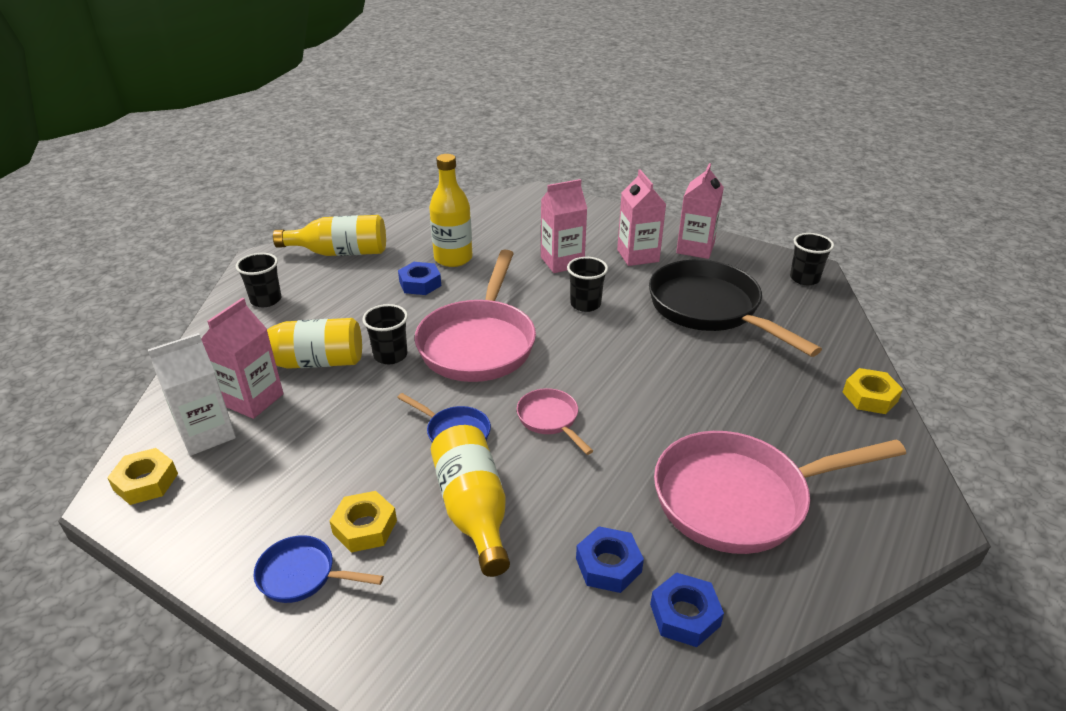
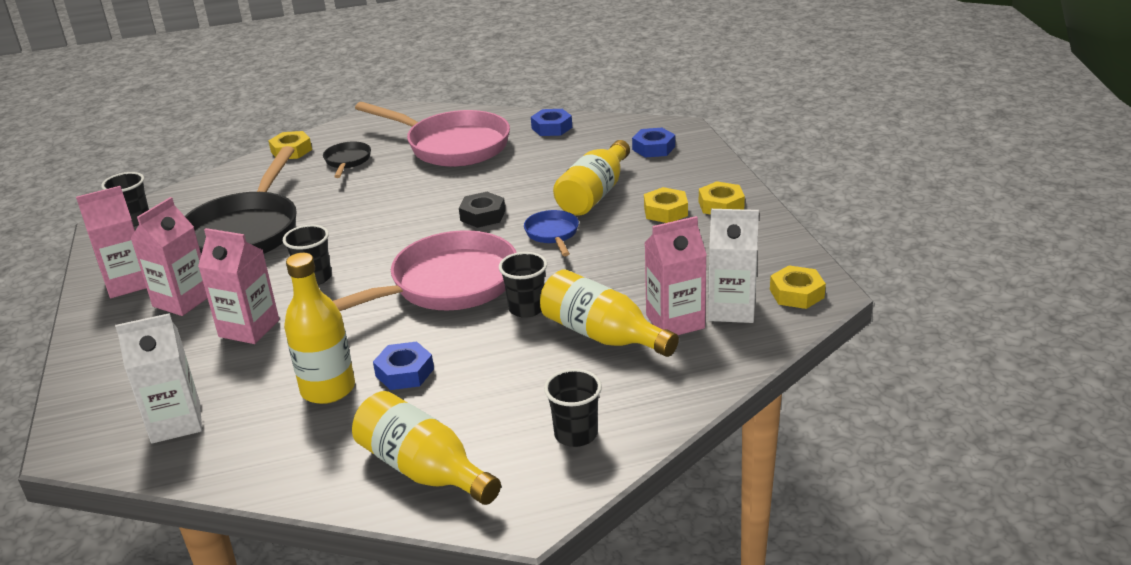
camera: 135 degrees left, 5 degrees down
(303, 575) = (721, 205): blue pan -> yellow nut
(507, 216) = (176, 423): none -> white carton
(550, 420) = (483, 215): pink pan -> black nut
(608, 565) = (558, 151): blue nut -> blue nut (653, 148)
(792, 413) = (347, 161): none -> black pan

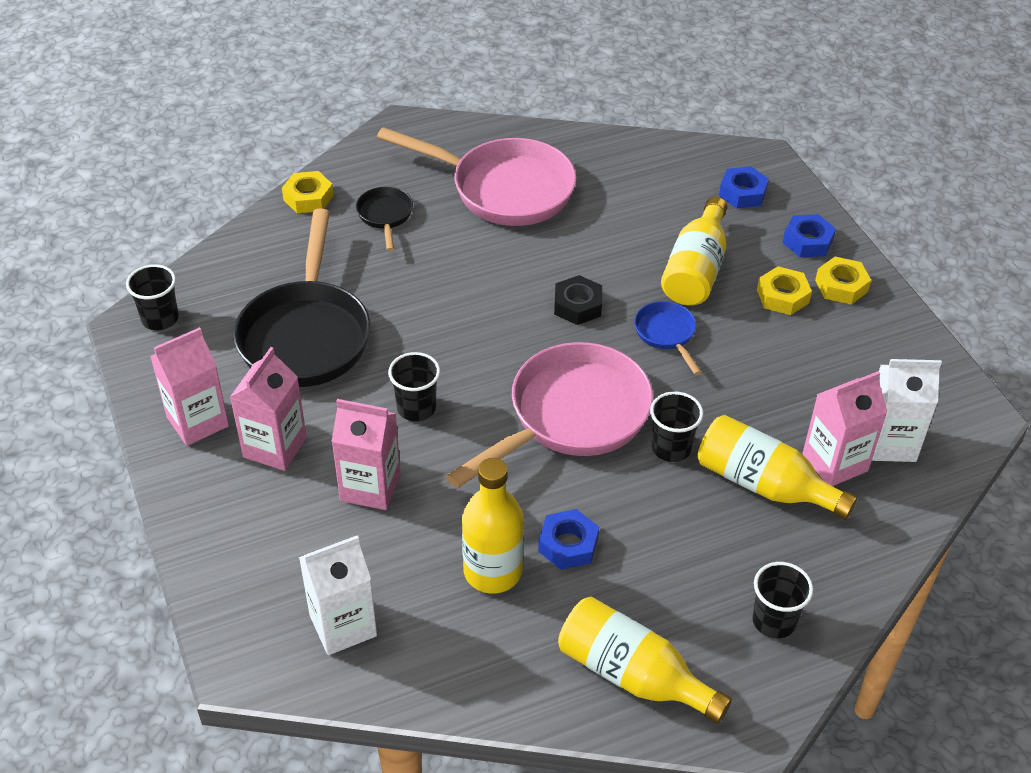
camera: 10 degrees left, 15 degrees up
(552, 128) = (614, 158): blue nut -> blue nut (807, 241)
(796, 294) = (951, 418): yellow nut -> none

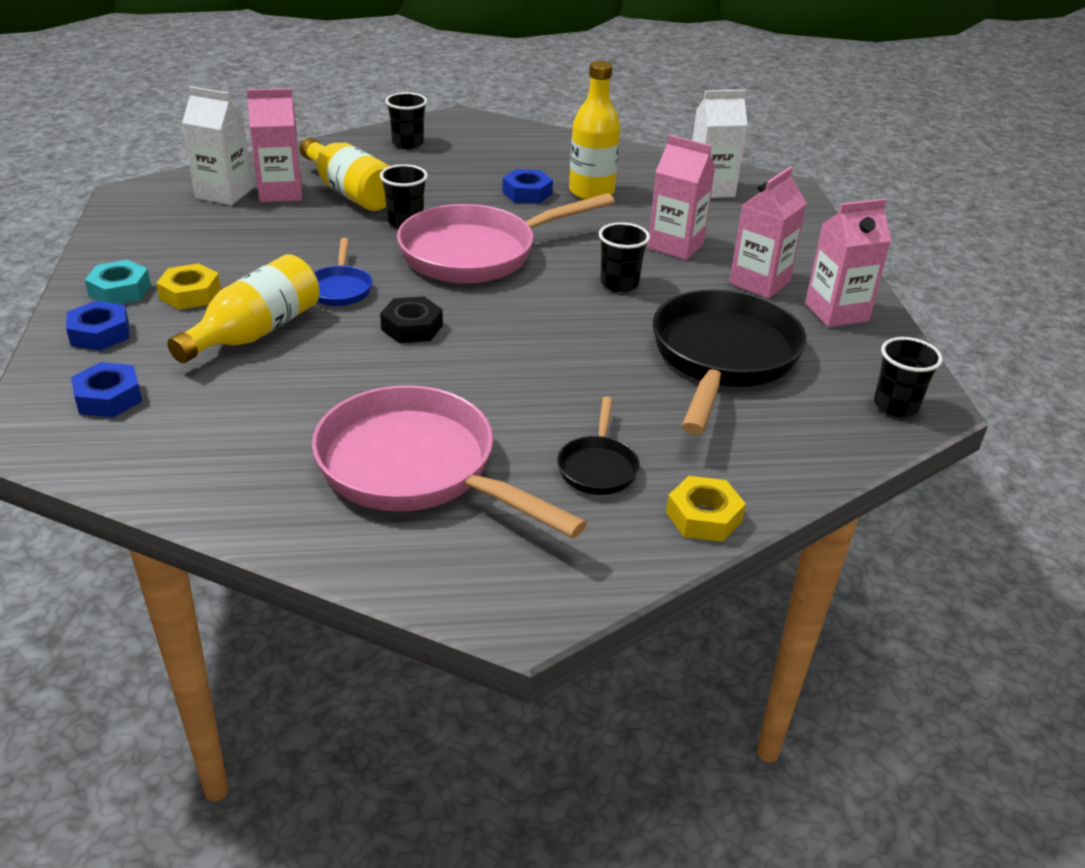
camera: 165 degrees left, 10 degrees down
(633, 675) = (519, 142): yellow bottle -> none
(841, 286) = (120, 290): yellow nut -> turquoise nut

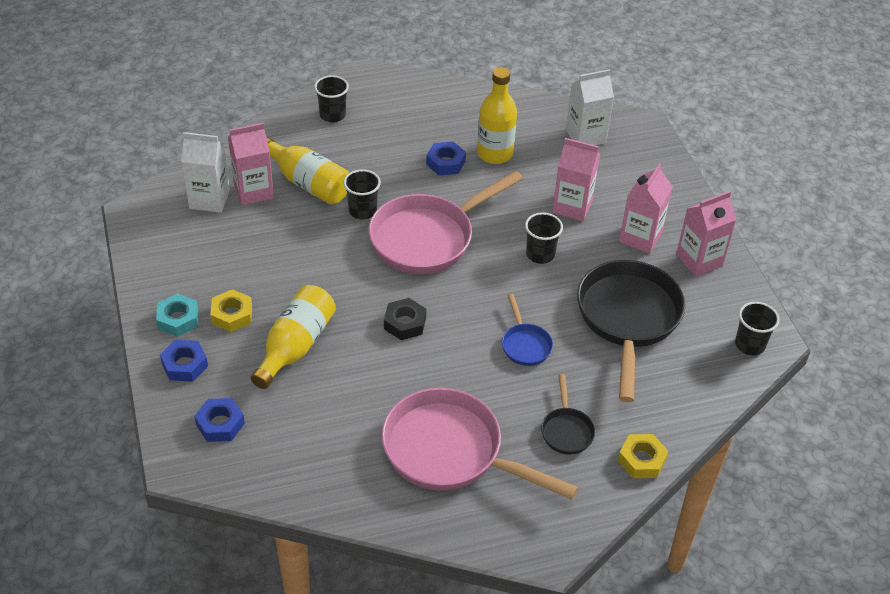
camera: 10 degrees left, 10 degrees up
(340, 288) = (339, 292): blue pan -> blue pan (525, 344)

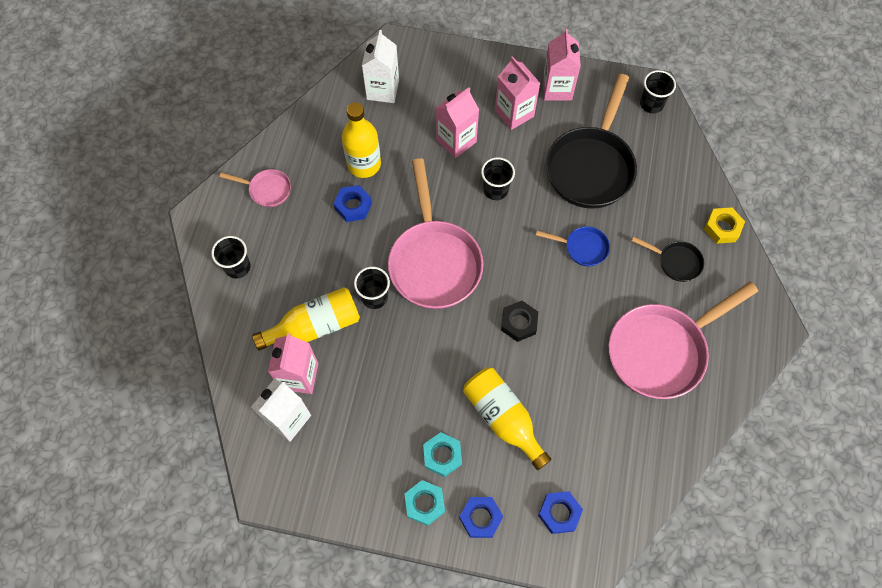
camera: 60 degrees left, 20 degrees up
(232, 315) = (442, 455): yellow nut -> turquoise nut
(420, 104) = (267, 190): none -> pink pan
(628, 319) = (591, 166): black pan -> black pan turned 105 degrees counterclockwise

